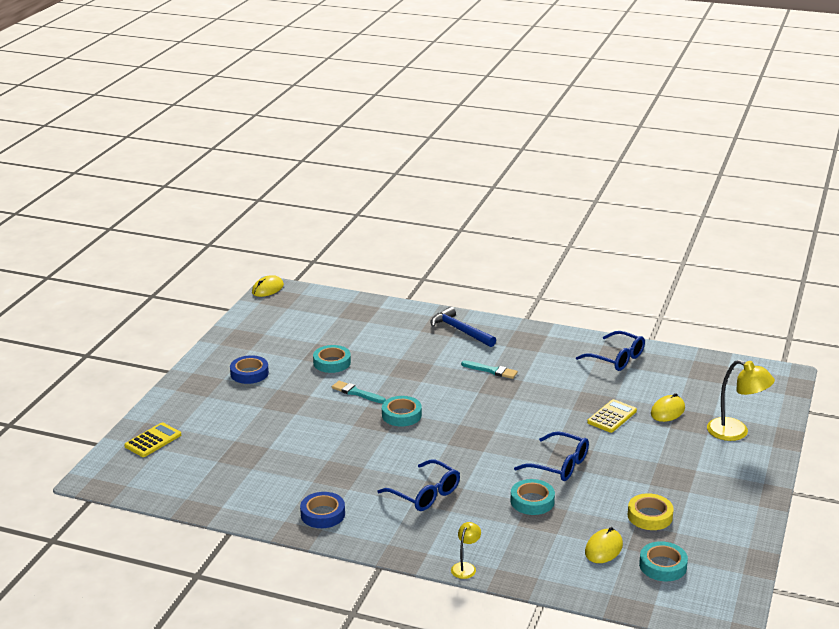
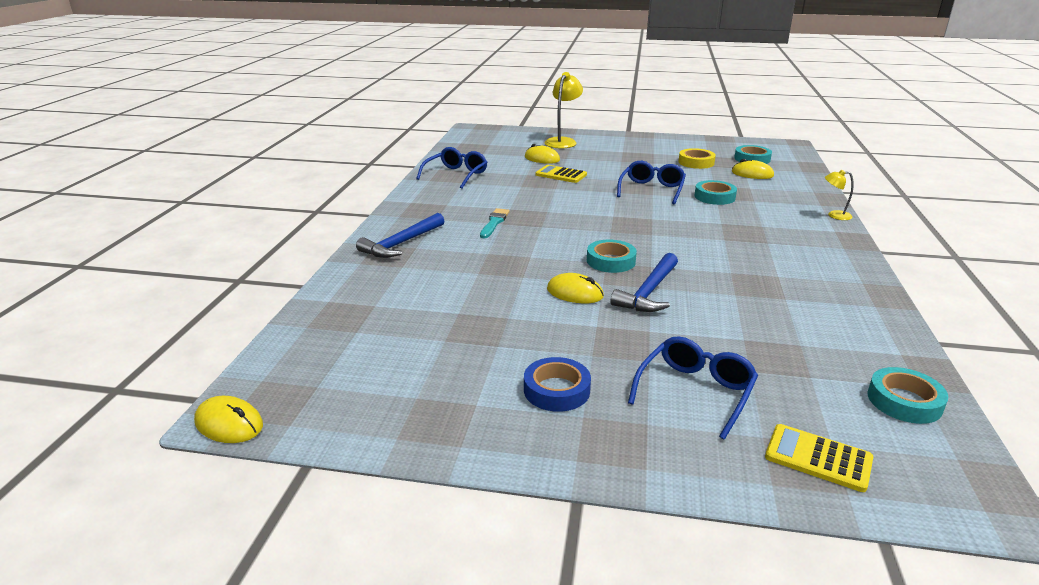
camera: 100 degrees left, 0 degrees up
(323, 514) = (837, 285): blue tape -> none
(332, 362) = (501, 319): turquoise tape -> turquoise tape (904, 401)
(346, 423) = (648, 292): none -> blue hammer
(356, 393) = (575, 293): turquoise brush -> yellow mouse
(425, 494) = (748, 238): blue glasses -> blue glasses (695, 392)

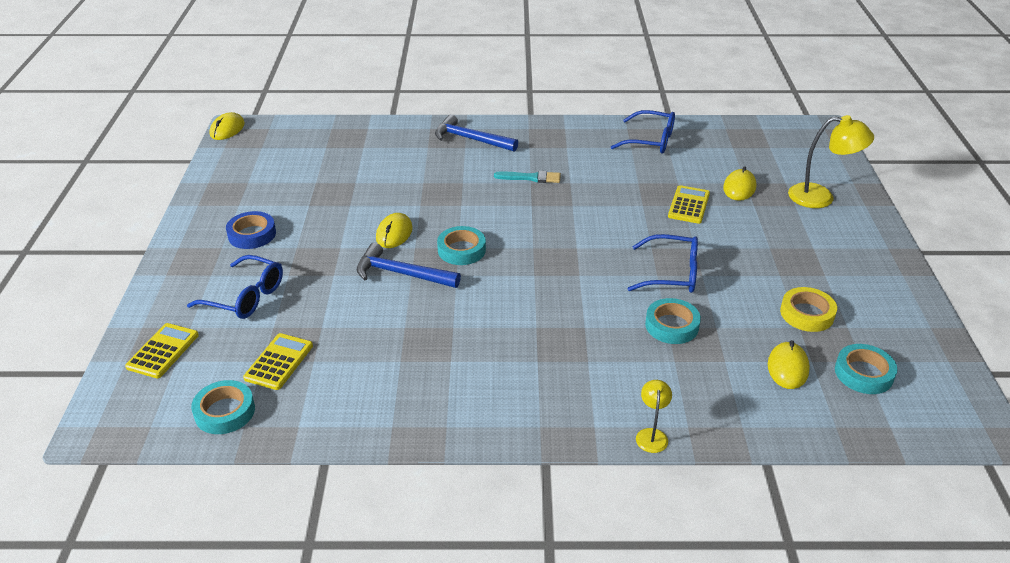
camera: 80 degrees right, 10 degrees up
(809, 366) = (279, 362): none -> yellow calculator

